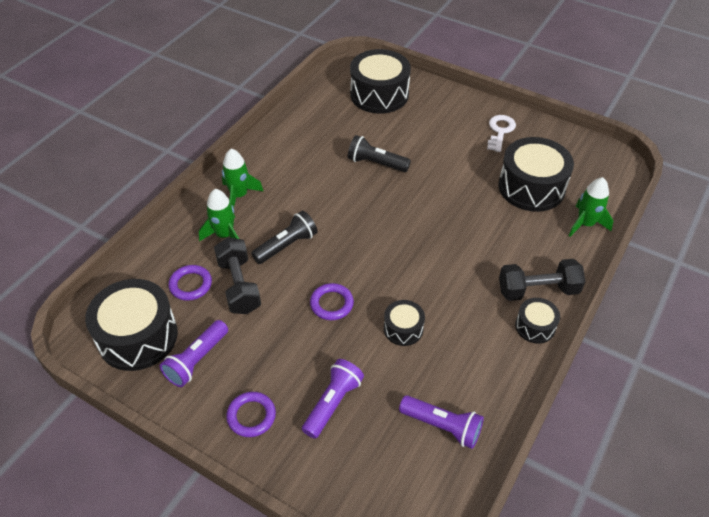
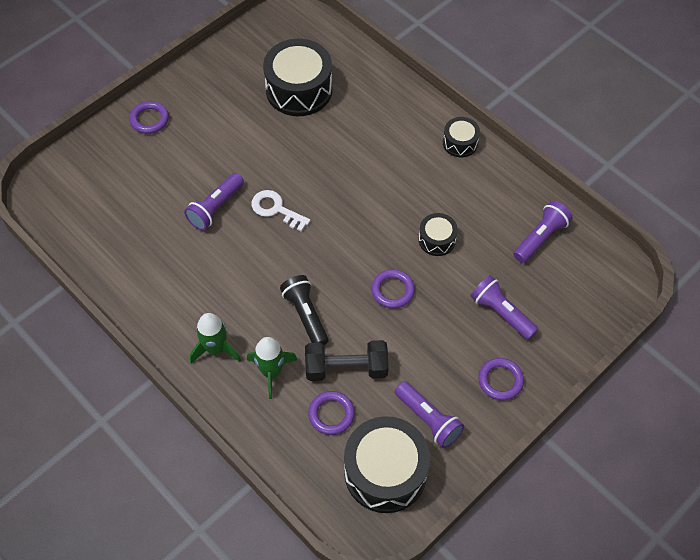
camera: 75 degrees left, 10 degrees up
(376, 163) = (215, 208): black flashlight -> purple flashlight
(379, 94) = (103, 177): black drum -> none
(447, 104) = (149, 119): none -> purple ring
(500, 131) = (211, 88): white key -> white key (276, 209)
(538, 290) = (422, 128): black dumbbell -> none
(585, 224) = (359, 67): green rocket -> none

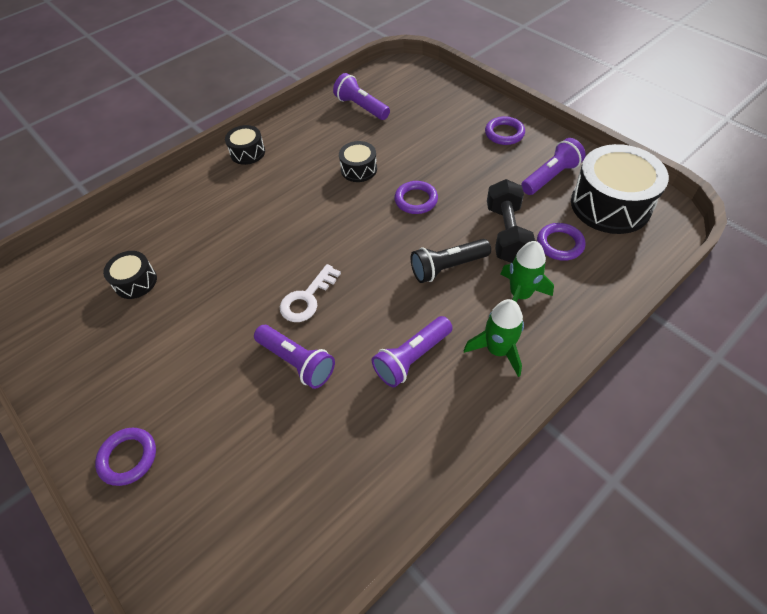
camera: 85 degrees left, 5 degrees down
(299, 90) = (135, 282): black drum -> black drum, size x0.51
(501, 313) = (438, 131): purple flashlight -> purple flashlight (412, 358)

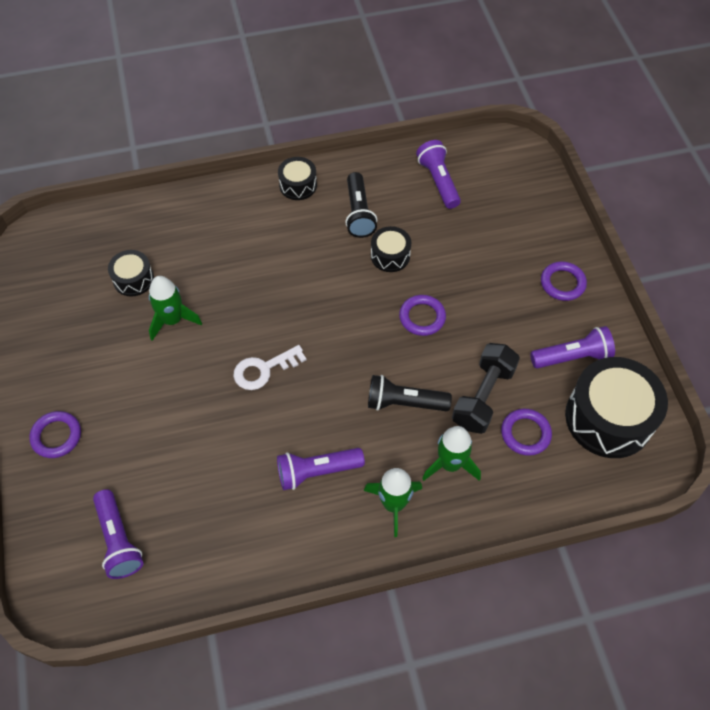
camera: 25 degrees right, 5 degrees up
(194, 298) = (172, 320): none -> green rocket
(297, 362) = (222, 424): purple flashlight -> purple flashlight (119, 540)
(312, 151) = (359, 213): none -> black flashlight

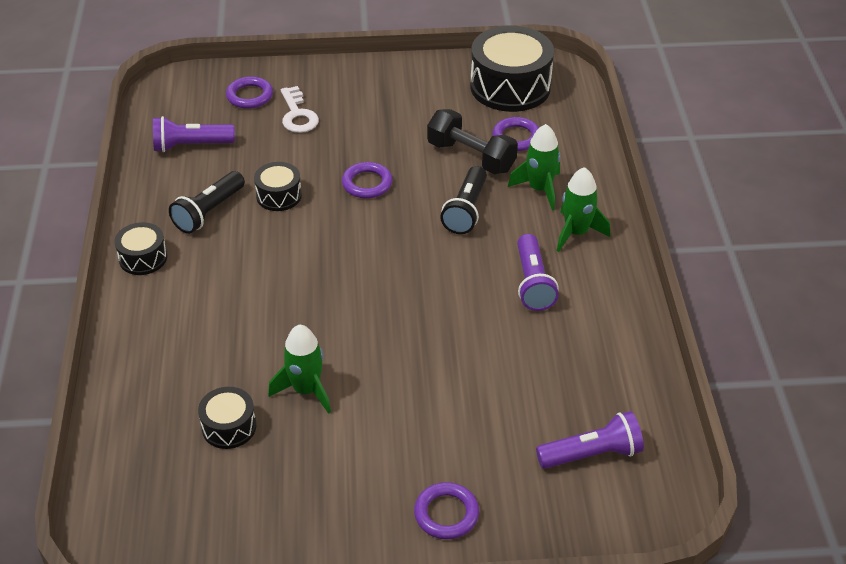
camera: 80 degrees left, 15 degrees down
(264, 369) = (399, 313): white key -> white key (298, 115)
(359, 213) = (209, 212): black flashlight -> black flashlight turned 120 degrees clockwise
(562, 283) = (356, 85): purple ring -> purple ring (250, 96)
(572, 357) = (441, 95): purple flashlight -> none

